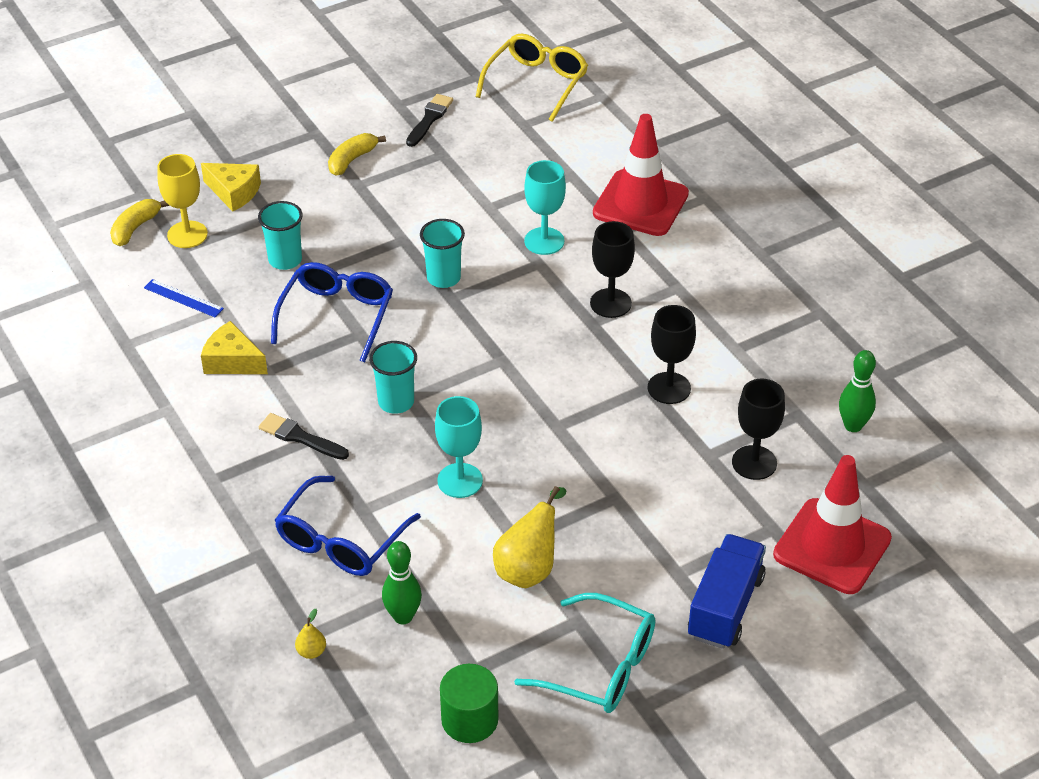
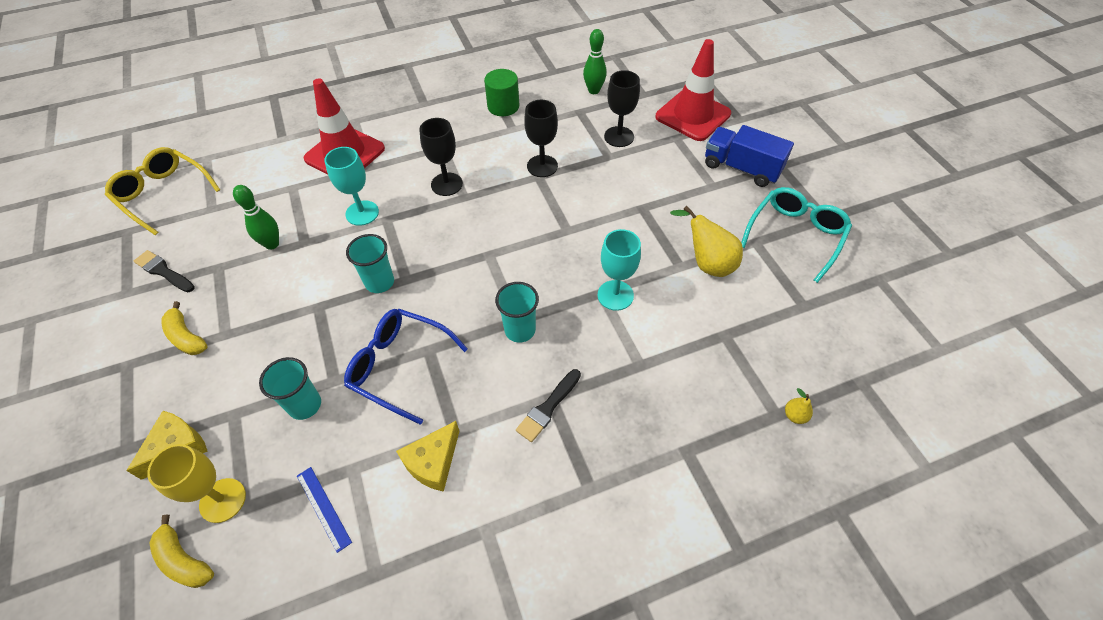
camera: 80 degrees left, 10 degrees up
(183, 298) = (323, 508): blue ruler -> blue ruler turned 75 degrees counterclockwise
(340, 541) = (674, 384): blue glasses -> none
(403, 616) = (755, 346): green bowling pin -> green bowling pin (272, 244)
(469, 720) = (850, 314): green cylinder -> green cylinder (503, 106)

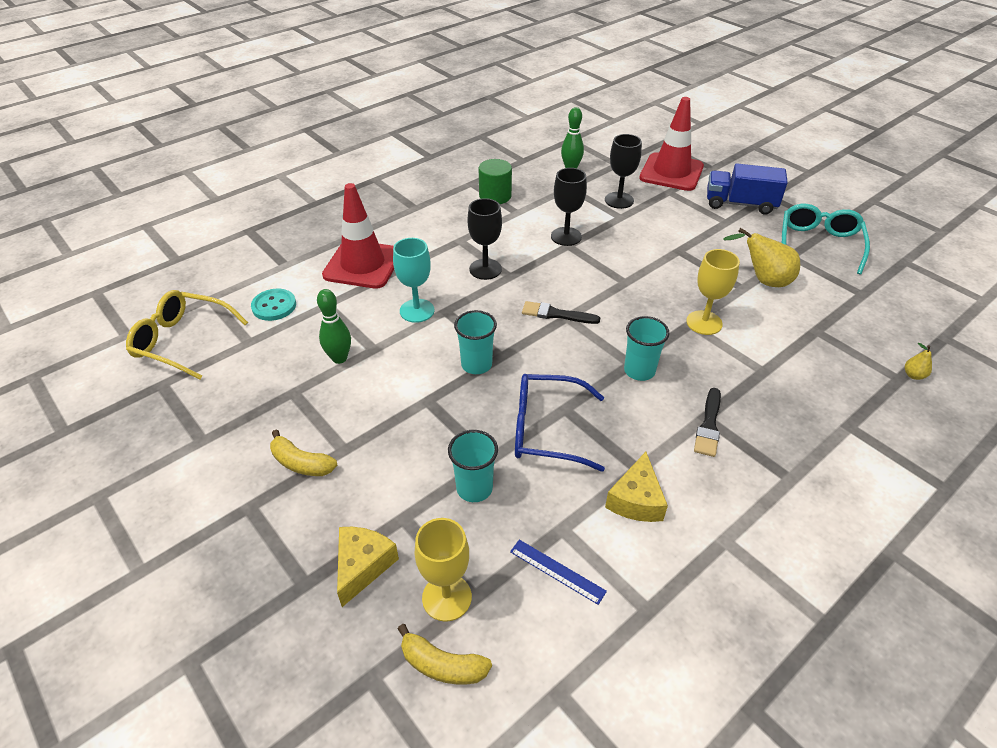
camera: 20 degrees left, 10 degrees down
(163, 271) = (233, 410): black brush -> black brush (556, 314)
(250, 178) = (274, 306): none -> turquoise button
(615, 295) = (704, 323): turquoise goblet -> yellow goblet

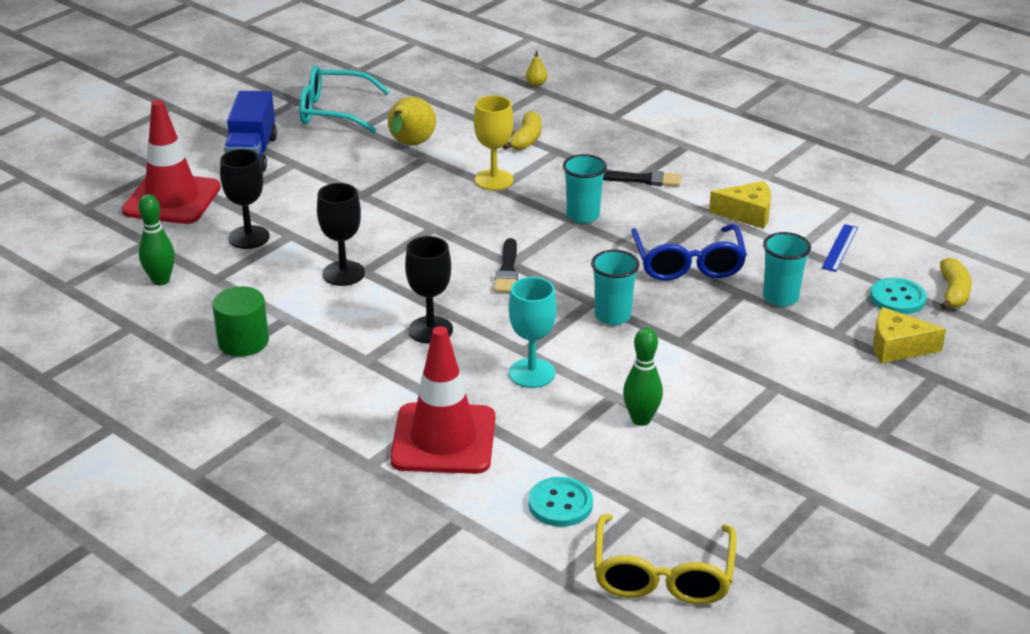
camera: 100 degrees left, 10 degrees down
(301, 463) = (808, 411): yellow banana -> yellow banana (526, 139)
(447, 597) = (897, 298): yellow goblet -> turquoise button

